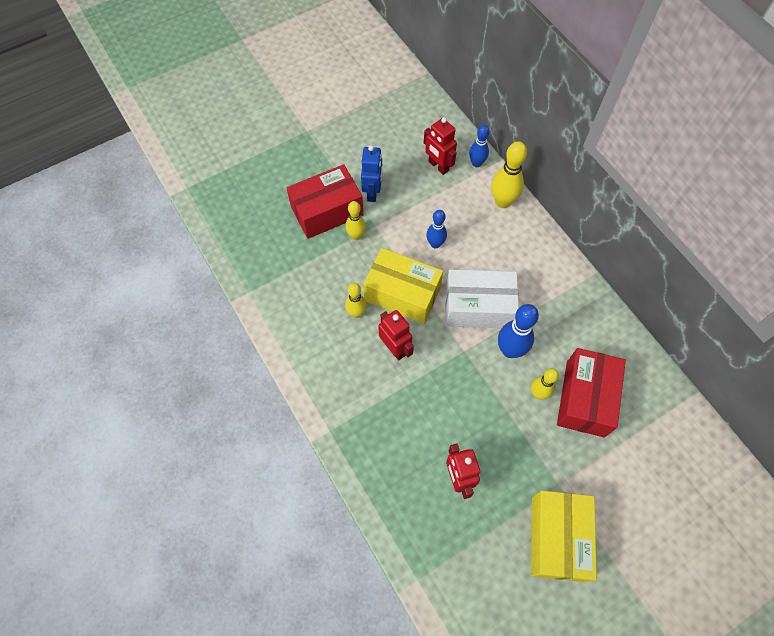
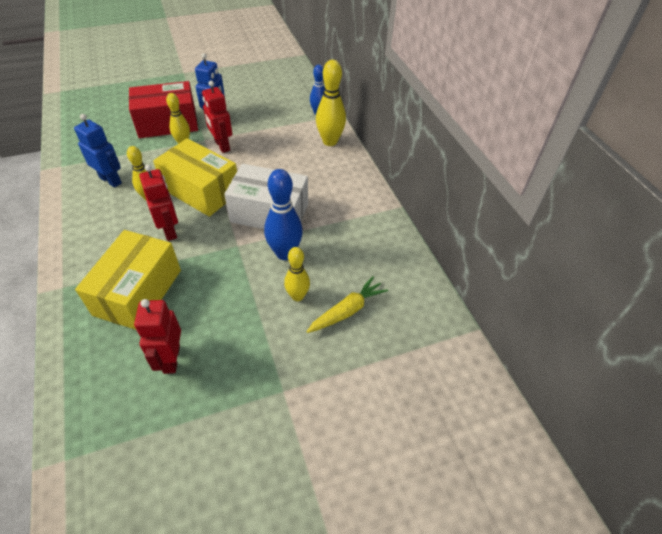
camera: 10 degrees right, 15 degrees down
(308, 300) = (110, 180): none -> blue robot
(435, 244) = (252, 160): blue bowling pin -> none
(438, 166) = (283, 110): red robot -> red robot (222, 146)
(557, 538) = (255, 449): yellow box -> yellow box (138, 292)
(585, 398) = (347, 310): red box -> yellow carrot

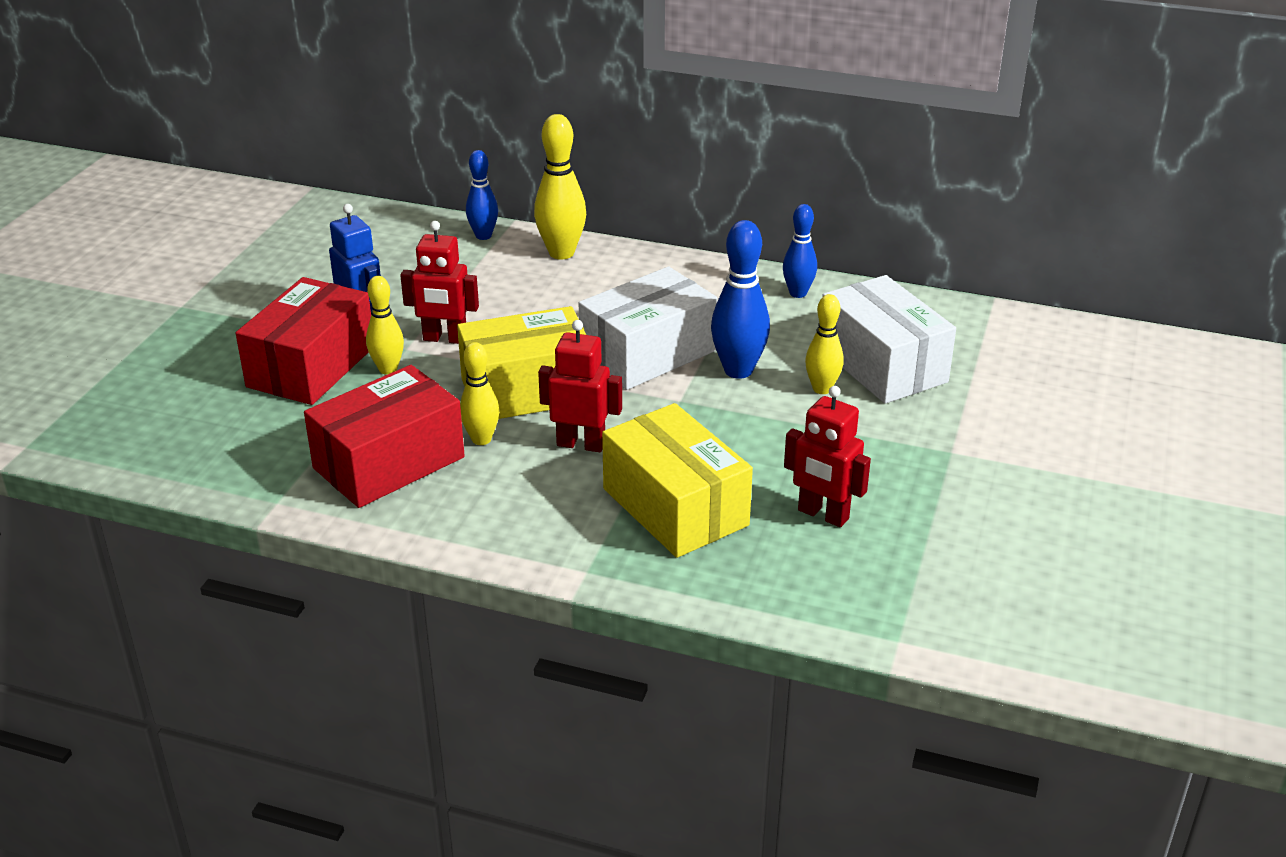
camera: 50 degrees left, 15 degrees down
(110, 180) = (389, 463): blue robot -> red box
(347, 310) = (882, 365): yellow carrot -> white box
(384, 239) = (798, 293): none -> blue bowling pin

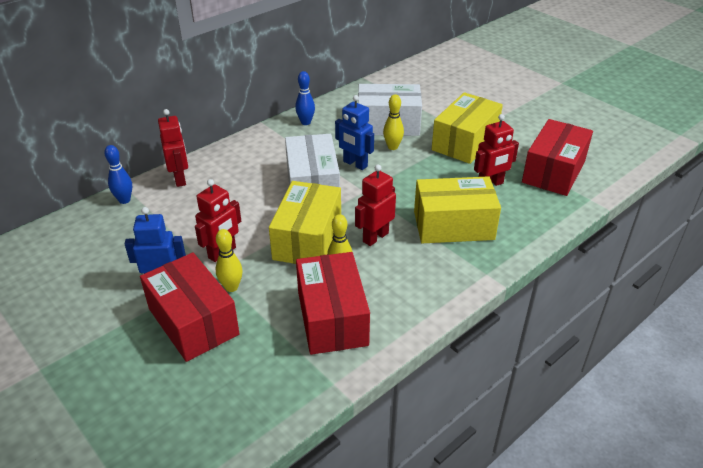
camera: 60 degrees left, 5 degrees up
(561, 253) = (180, 179): yellow bowling pin -> red robot
(738, 370) = (355, 164): blue bowling pin -> blue robot
(920, 455) = (465, 142): none -> yellow box
(939, 576) = (553, 171): none -> red box

